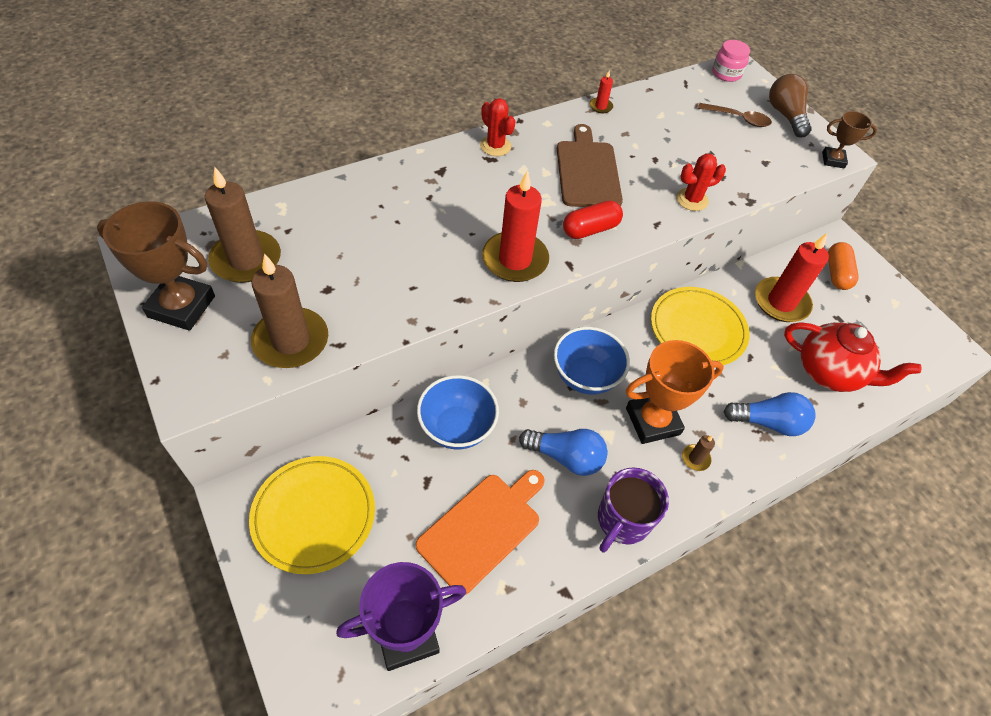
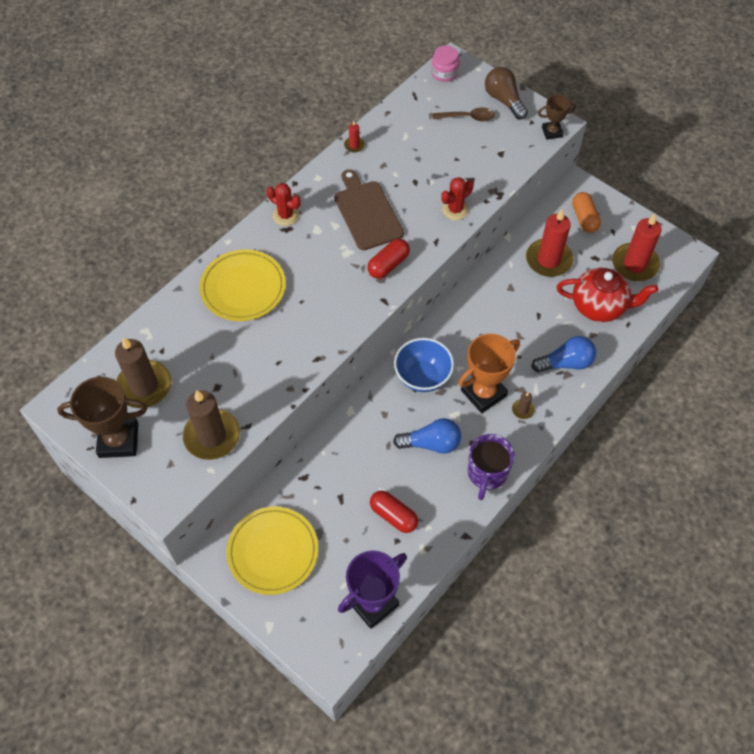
camera: 15 degrees left, 5 degrees up
(457, 427) = (345, 451): blue bowl -> none
(482, 528) = (393, 515): orange cutting board -> red capsule
(515, 260) = (343, 312): red candle -> red candle (634, 264)
(697, 329) = (492, 307): yellow plate -> yellow plate (243, 288)

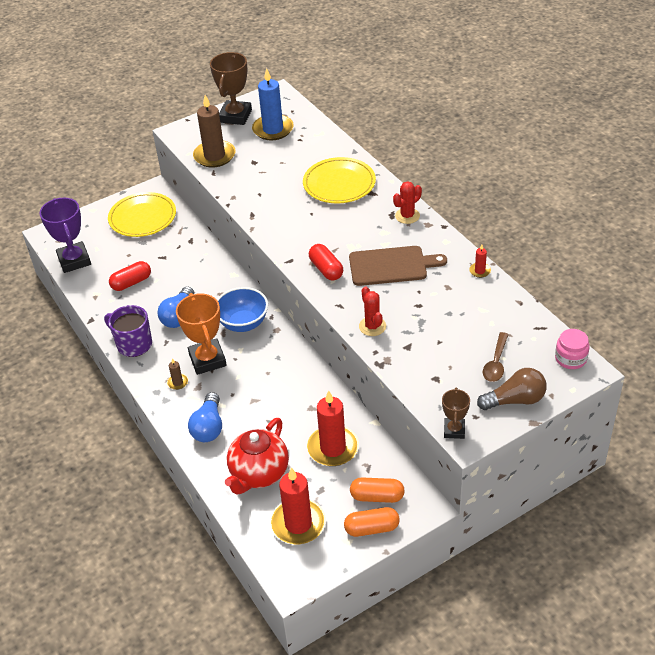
camera: 110 degrees right, 15 degrees down
(144, 386) = (273, 129): brown candle -> blue candle
(615, 215) = (372, 528): none -> orange capsule

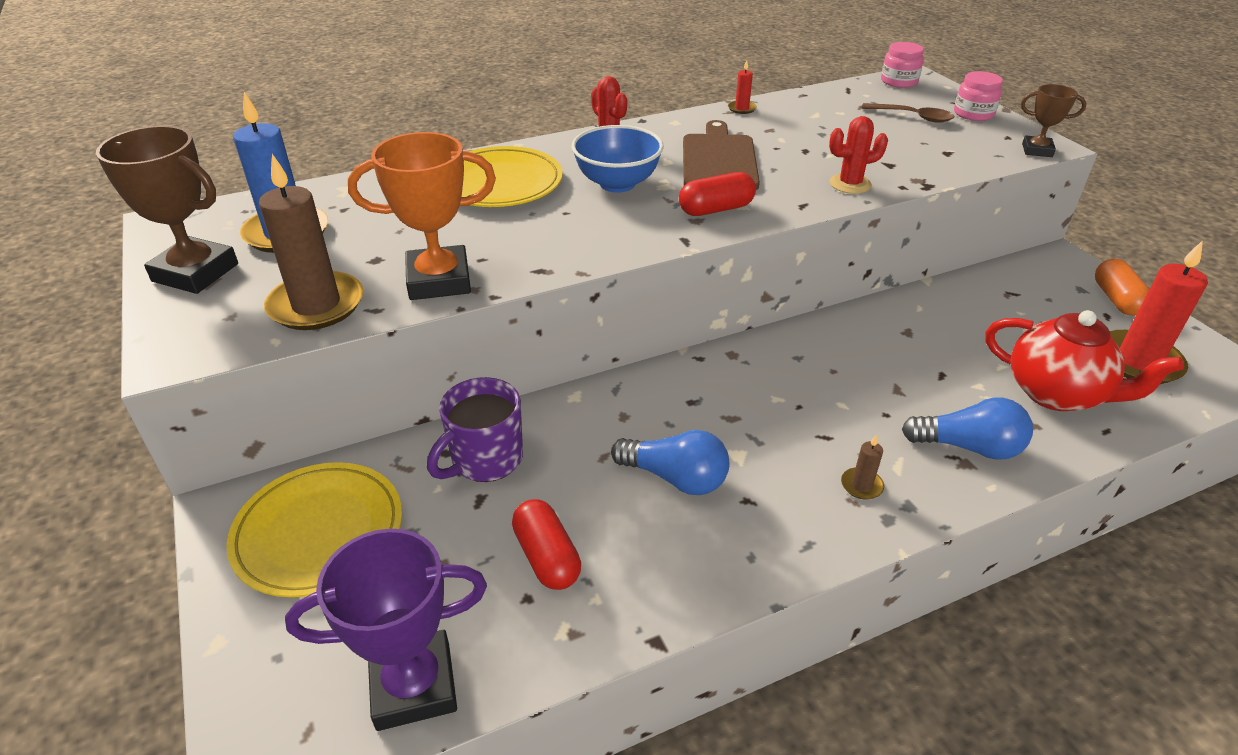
camera: 85 degrees left, 5 degrees down
(133, 344) = (750, 555): purple mug -> purple mug (485, 460)
(207, 360) = (801, 441): orange trophy -> orange trophy (439, 280)
(243, 323) = (711, 391): blue bowl -> blue bowl (617, 184)
(333, 448) = (984, 318): red candle -> none
(377, 496) = (1061, 290): orange capsule -> none
(515, 400) = (973, 114): brown light bulb -> pink jar

